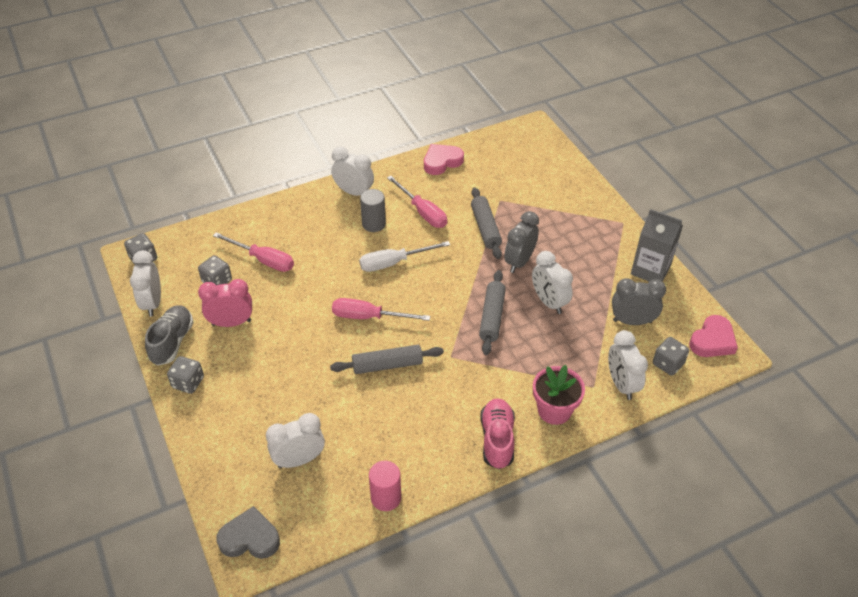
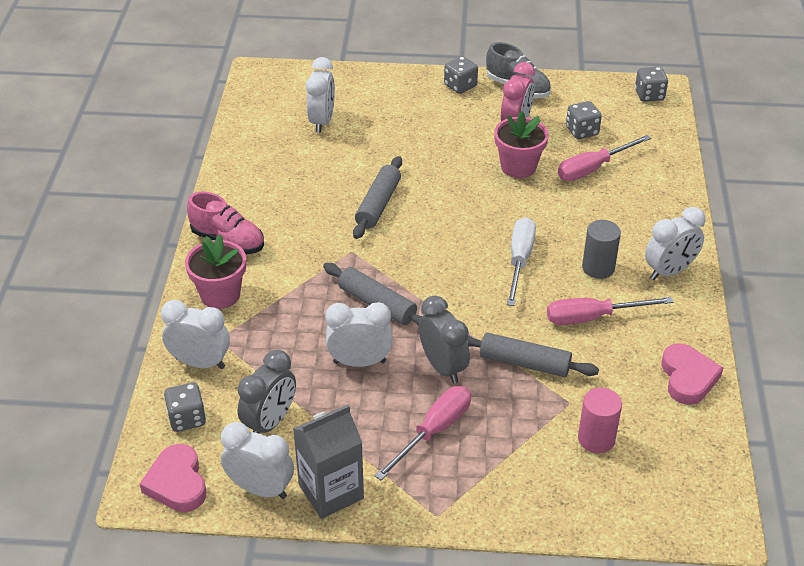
camera: 120 degrees right, 5 degrees down
(152, 303) = (579, 88): white clock -> white clock (260, 488)
(250, 538) = (275, 79): grey heart -> none
(286, 301) = (518, 167): none -> pink flower pot
(369, 317) = (452, 214): pink screwdriver -> pink screwdriver (434, 431)
(386, 498) = (239, 154): pink cylinder -> pink cylinder (596, 439)

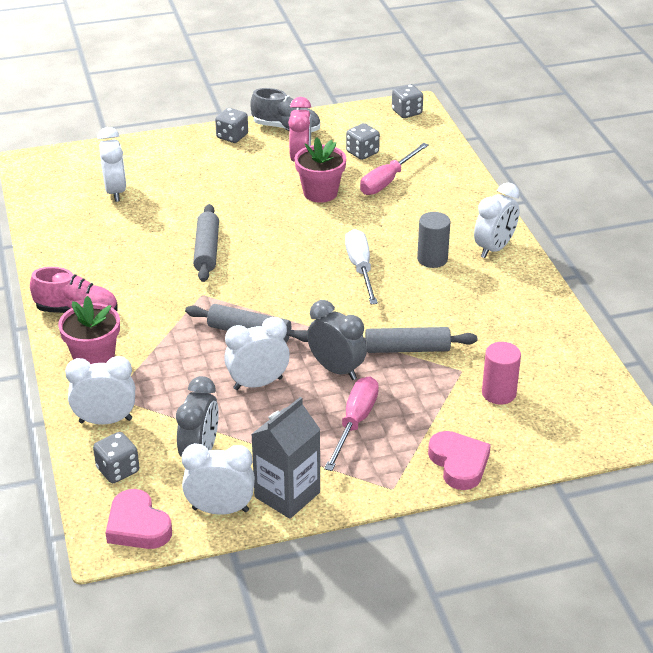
camera: 20 degrees left, 5 degrees down
(593, 317) = (447, 299): pink screwdriver -> none
(688, 378) = (551, 327): pink heart -> pink heart (459, 463)

